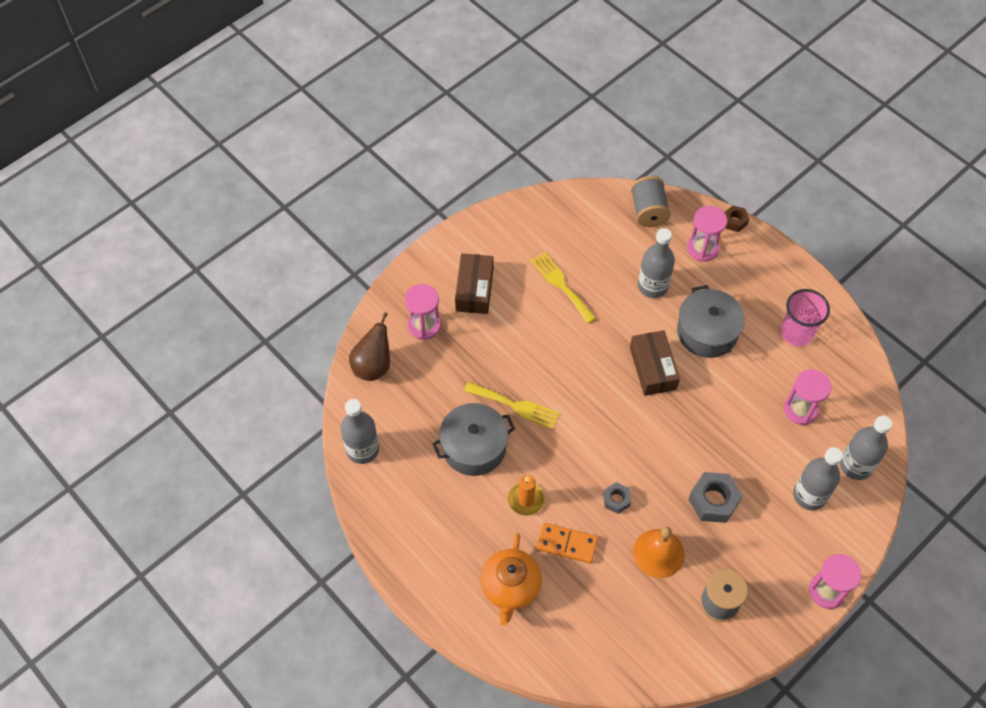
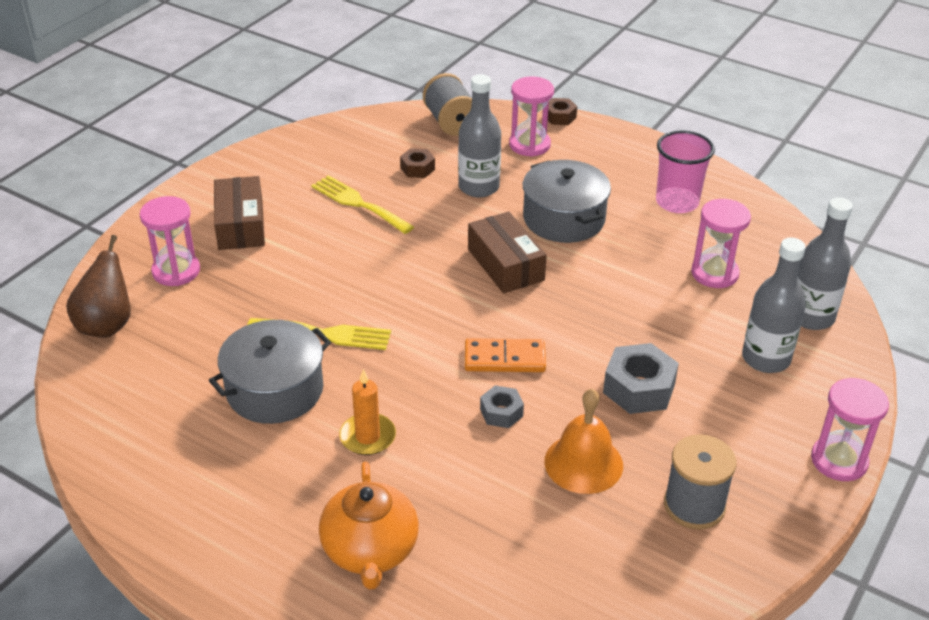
camera: 15 degrees left, 20 degrees down
(362, 449) = (102, 423): grey bottle -> none
(567, 544) = (444, 479): orange domino -> orange domino (504, 359)
(612, 257) = (417, 168): none -> brown nut

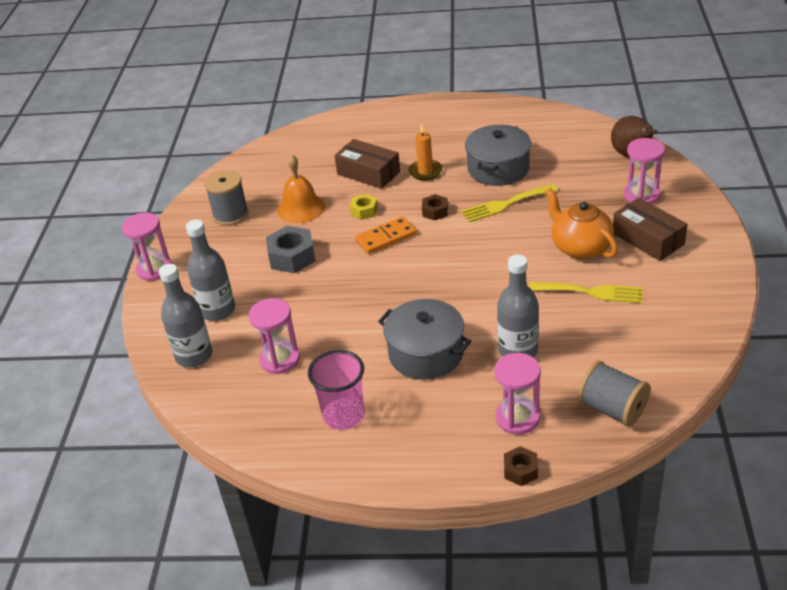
camera: 155 degrees right, 0 degrees up
(370, 551) = (378, 136): orange teapot -> orange teapot (580, 247)
(417, 168) = (584, 344): brown nut -> brown nut (435, 212)
(501, 412) = (364, 211): grey nut -> yellow nut
(505, 264) = (437, 296): brown box -> brown box (368, 173)

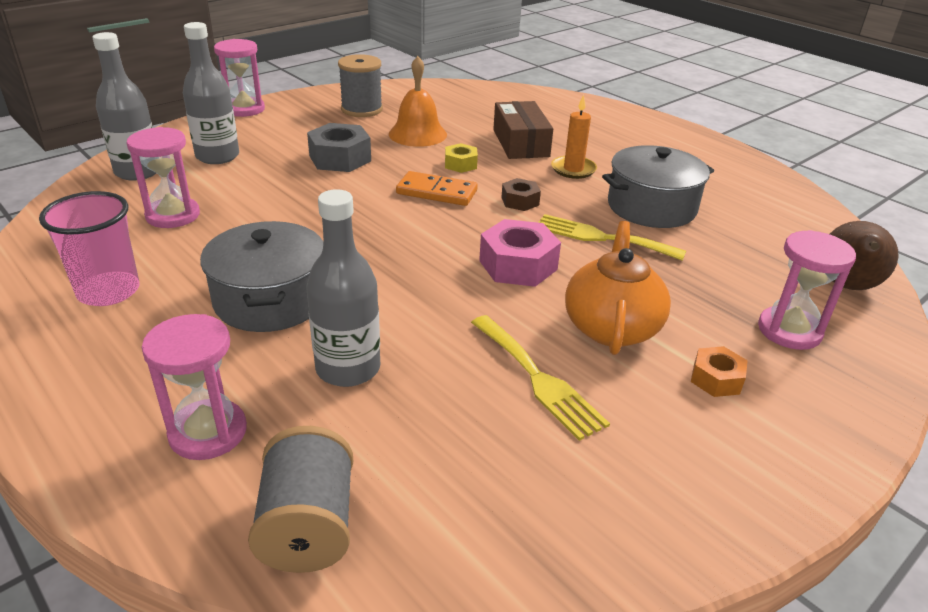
camera: 40 degrees right, 5 degrees down
(496, 248) = (518, 265): none -> pink nut
(520, 470) = (92, 489): brown nut -> none
(648, 239) = (716, 379): brown box -> orange nut

